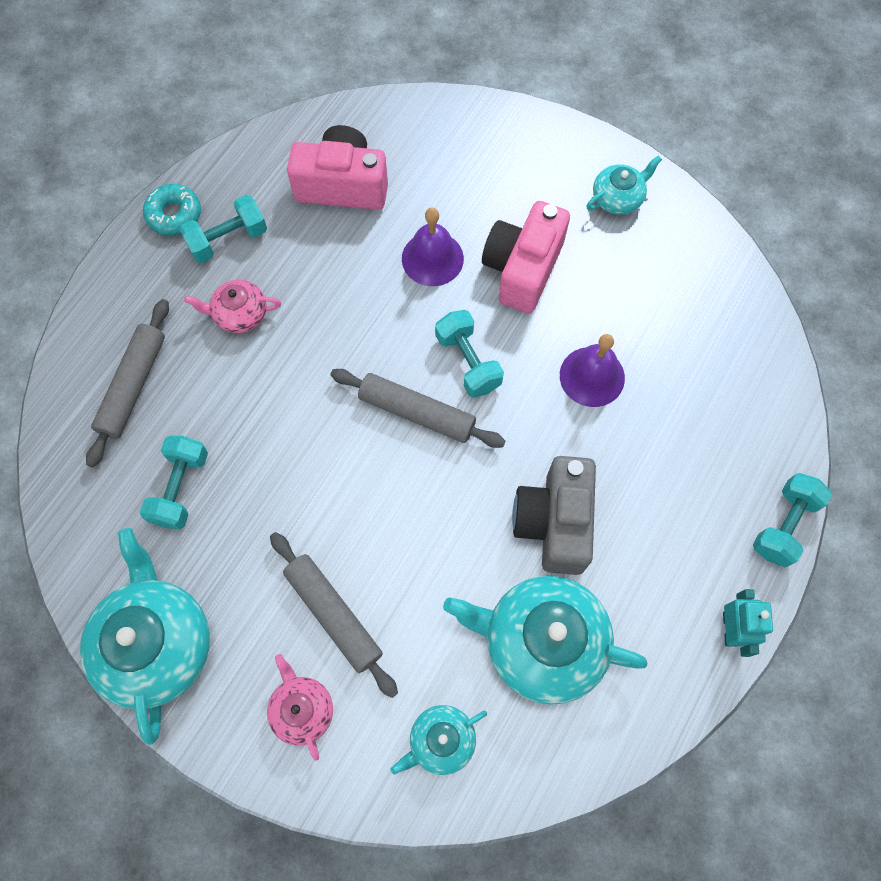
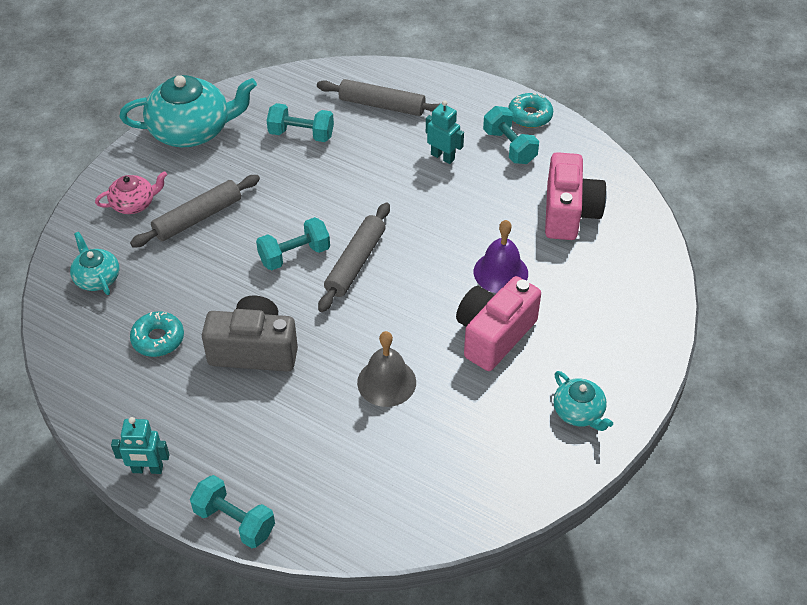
camera: 90 degrees right, 20 degrees down
(240, 314) = (442, 157): pink teapot -> turquoise robot
(468, 362) = (401, 296): turquoise dumbbell -> turquoise dumbbell (294, 255)
(522, 269) = (494, 335): pink camera -> pink camera turned 75 degrees counterclockwise
(542, 642) = (158, 339): turquoise teapot -> turquoise donut
(592, 376) = (386, 382): purple bell -> grey bell

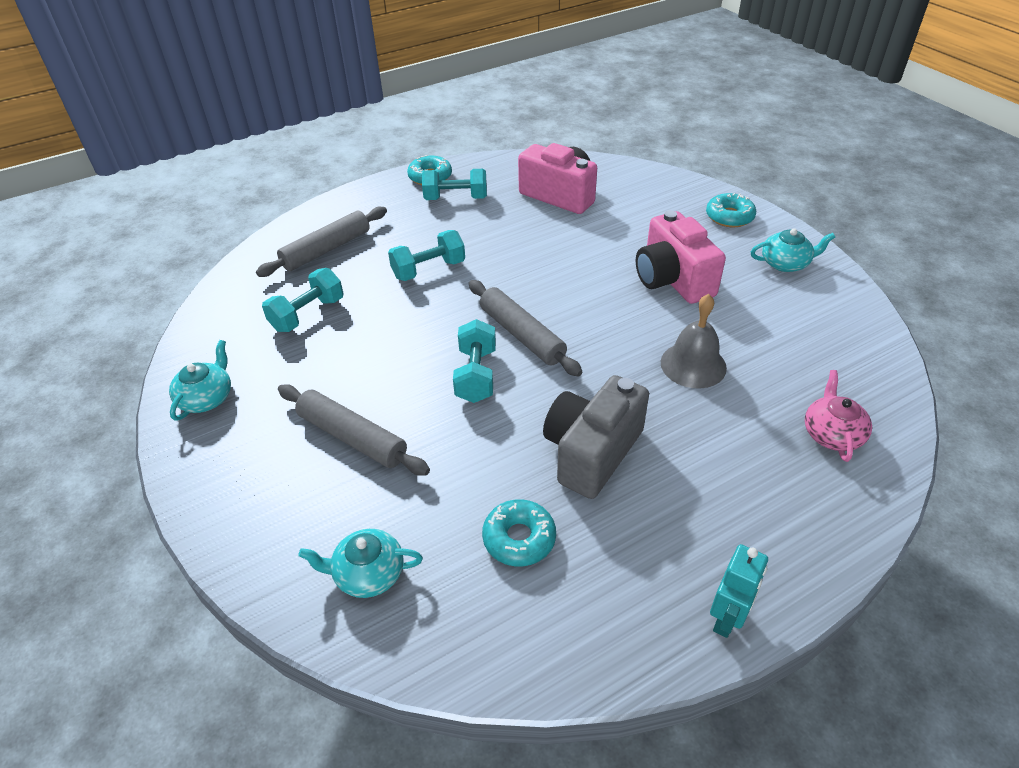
camera: 60 degrees left, 5 degrees down
(134, 203) = (272, 491): pink teapot -> pink teapot (832, 434)
(191, 130) = (207, 398): turquoise teapot -> turquoise teapot, size x0.52
(198, 218) = (352, 437): grey rolling pin -> grey rolling pin turned 45 degrees counterclockwise
(234, 521) = (838, 551): turquoise dumbbell -> turquoise dumbbell (429, 270)
(442, 157) = (432, 237): turquoise robot -> none
(500, 272) = (601, 251): purple bell -> none
(629, 348) = (729, 217): none -> turquoise donut

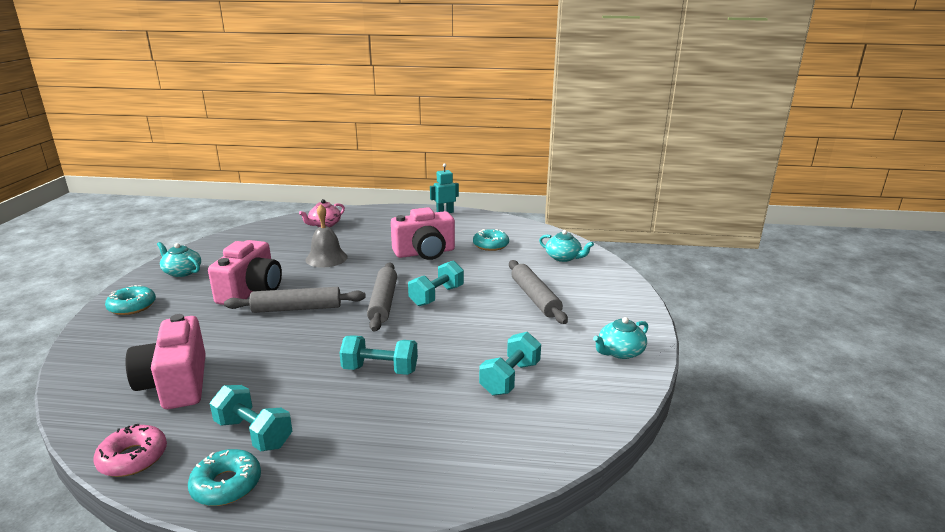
camera: 145 degrees left, 20 degrees down
(308, 314) = (510, 378): turquoise dumbbell -> turquoise dumbbell turned 45 degrees counterclockwise
(326, 249) = (442, 437): grey rolling pin -> grey rolling pin (297, 308)
(503, 163) = (133, 458): none -> pink donut
(592, 452) = (425, 253): grey camera -> pink camera

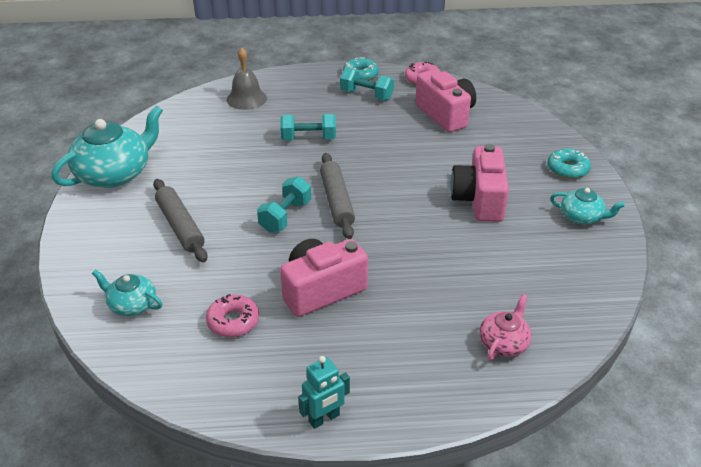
camera: 170 degrees right, 15 degrees up
(297, 308) = (415, 184): grey rolling pin -> none
(326, 258) = (441, 262): grey bell -> grey bell (246, 98)
(490, 245) = (233, 321): turquoise donut -> pink donut
(510, 378) = (209, 143): turquoise dumbbell -> none
(620, 352) = (114, 174): turquoise teapot -> turquoise teapot, size x1.93

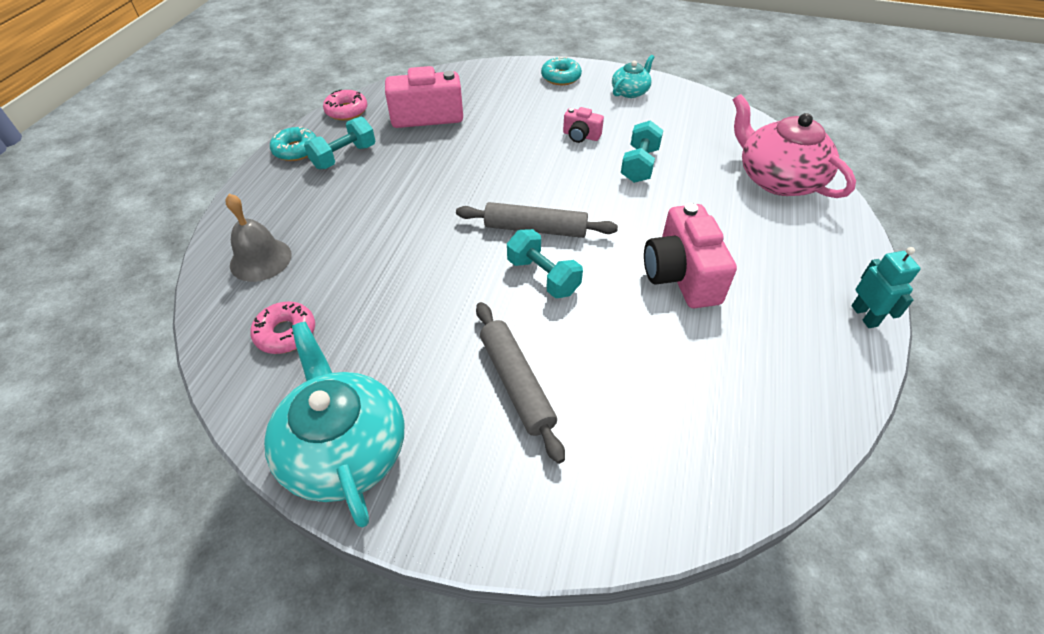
camera: 70 degrees left, 10 degrees up
(132, 305) = (662, 464): turquoise teapot -> none
(180, 226) = (516, 383): grey rolling pin -> grey rolling pin turned 75 degrees clockwise
(233, 321) = (715, 361): pink donut -> pink donut (286, 333)
(308, 138) = (399, 223): turquoise dumbbell -> turquoise dumbbell (639, 165)
(479, 200) = (581, 136): pink camera -> pink camera, size x0.51
(504, 343) = (777, 179): pink teapot -> pink teapot, size x1.93

